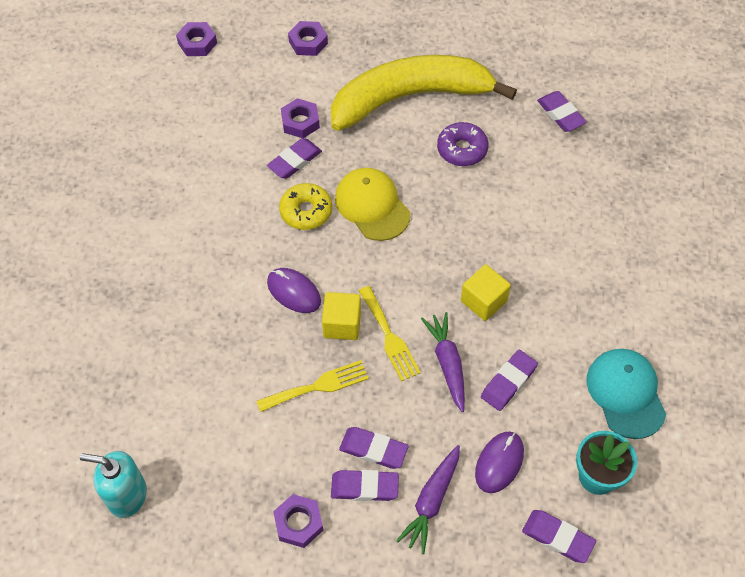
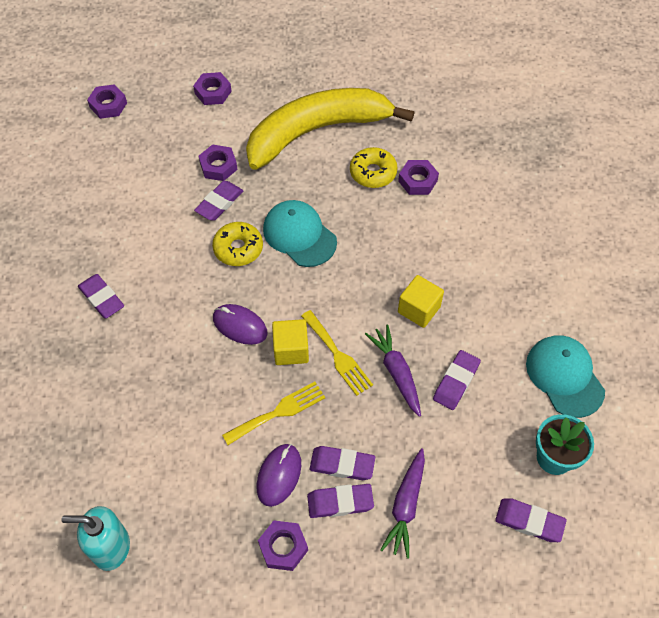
camera: 10 degrees left, 0 degrees up
(372, 206) = (299, 235): yellow cap -> turquoise cap
(462, 149) = (373, 173): purple donut -> yellow donut
(499, 463) = (462, 459): purple mouse -> purple mouse (279, 475)
(508, 164) = (418, 181): none -> purple nut
(560, 114) = (456, 129): purple eraser -> purple eraser (102, 298)

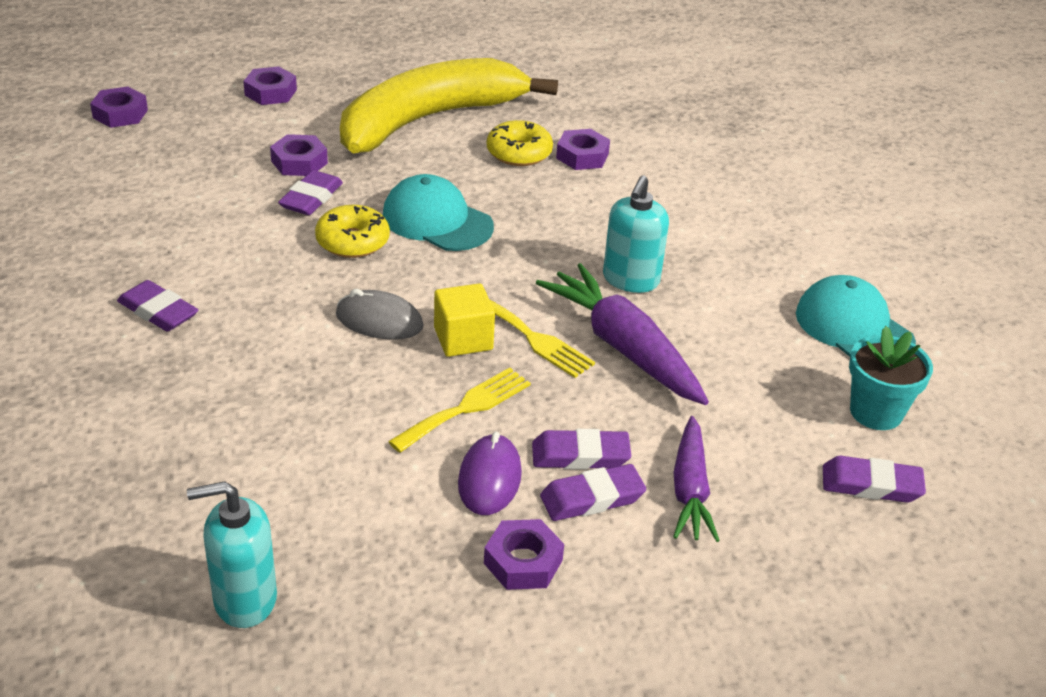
camera: 15 degrees left, 20 degrees down
(240, 326) = (379, 321): purple mouse -> grey mouse
(396, 372) = (623, 347): purple carrot -> purple carrot, size x1.55
(419, 309) = (630, 280): yellow cube -> turquoise soap dispenser
(456, 382) = (710, 348): purple eraser -> none

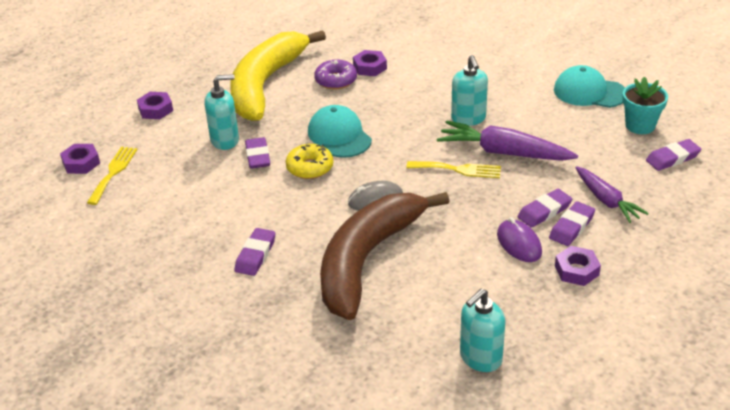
camera: 30 degrees left, 0 degrees up
(158, 311) = (255, 255): purple eraser -> purple eraser turned 75 degrees counterclockwise
(273, 389) = (367, 260): none -> brown banana
(299, 162) = (225, 140): purple nut -> turquoise soap dispenser
(437, 221) = (339, 136): turquoise cap -> turquoise cap turned 60 degrees clockwise
(463, 339) = (427, 187): yellow cube -> none
(466, 408) = (469, 218): yellow fork -> yellow fork (113, 172)
(519, 153) = (336, 80): yellow donut -> purple donut

